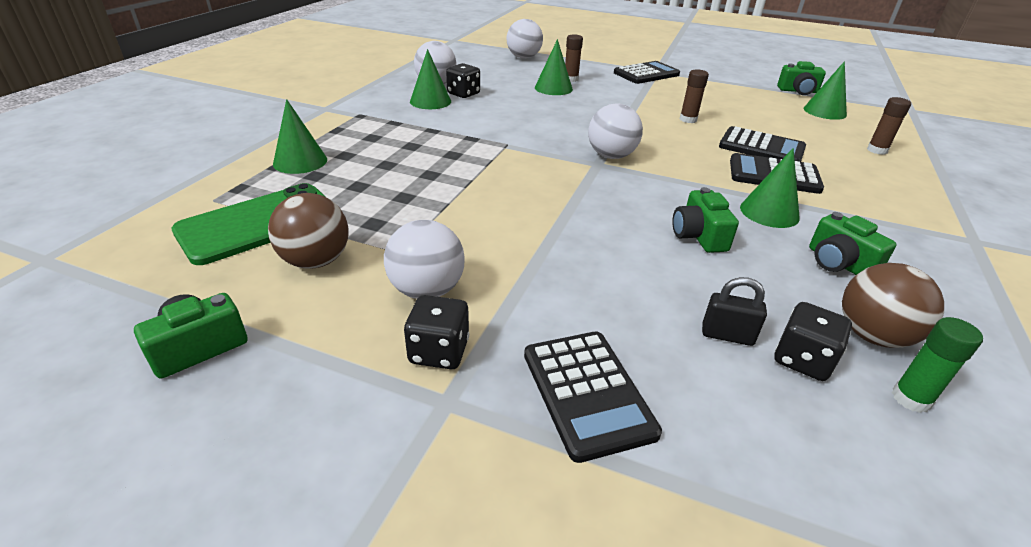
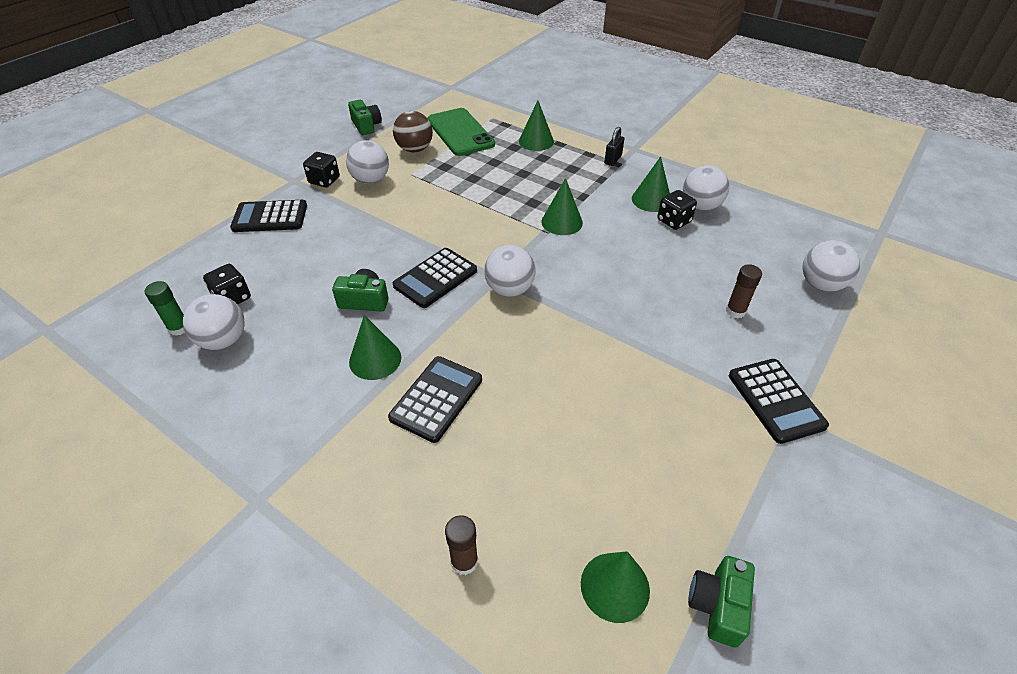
camera: 105 degrees right, 10 degrees up
(553, 88) = (698, 288): green cone -> green cone (562, 222)
(688, 119) = (593, 383): brown glue stick -> none
(727, 335) = (269, 275): black padlock -> black padlock (613, 160)
(761, 147) = (502, 422): black calculator -> black calculator (435, 278)
(839, 263) = (291, 367): green camera -> none
(872, 335) = (223, 340): brown ball -> white ball

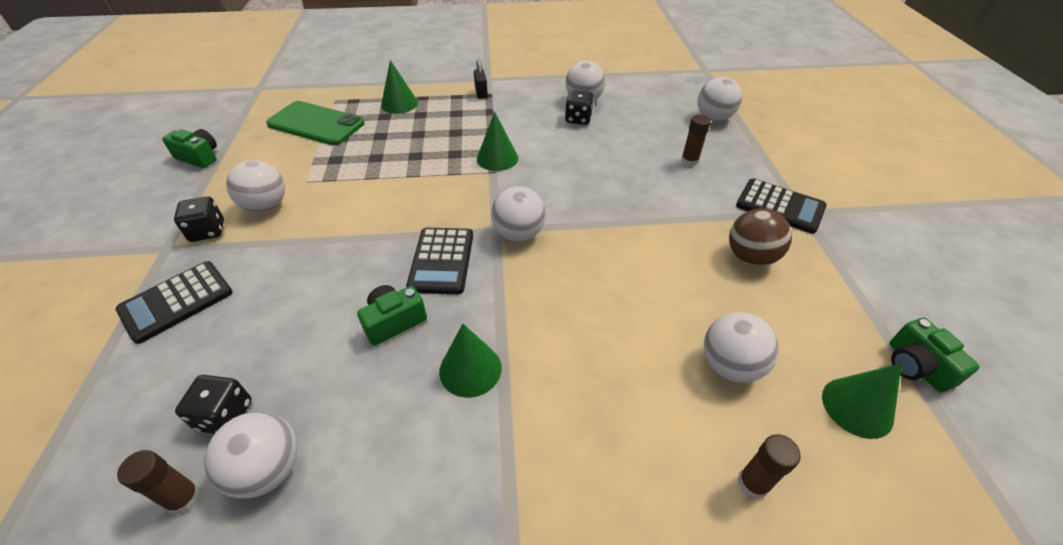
camera: 40 degrees left, 0 degrees up
(179, 328) = (184, 498): green glue stick -> brown glue stick
(415, 149) = (284, 157): brown ball -> brown ball (750, 257)
(436, 399) = (567, 364): black calculator -> none
(550, 482) = (730, 365): none -> white ball
(651, 200) = (545, 111): green cone -> none

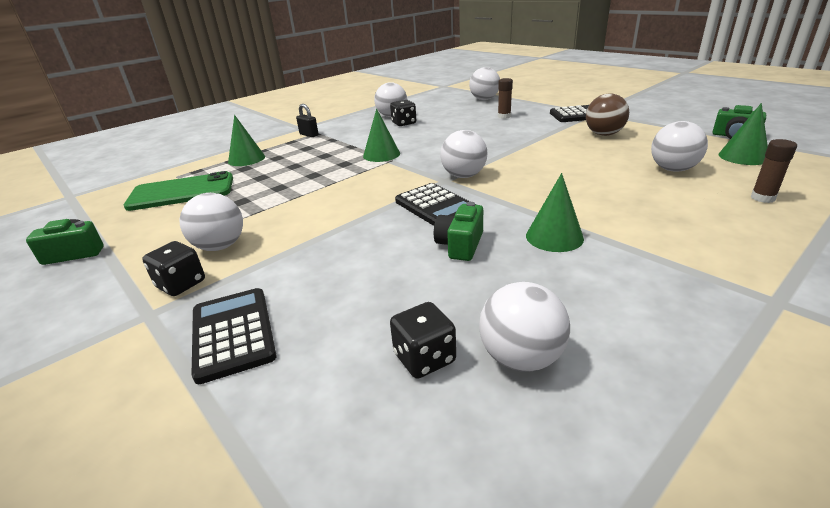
camera: 35 degrees left, 15 degrees down
(177, 301) = (233, 334): black calculator -> black calculator turned 150 degrees clockwise
(184, 498) = (487, 420): brown glue stick -> none

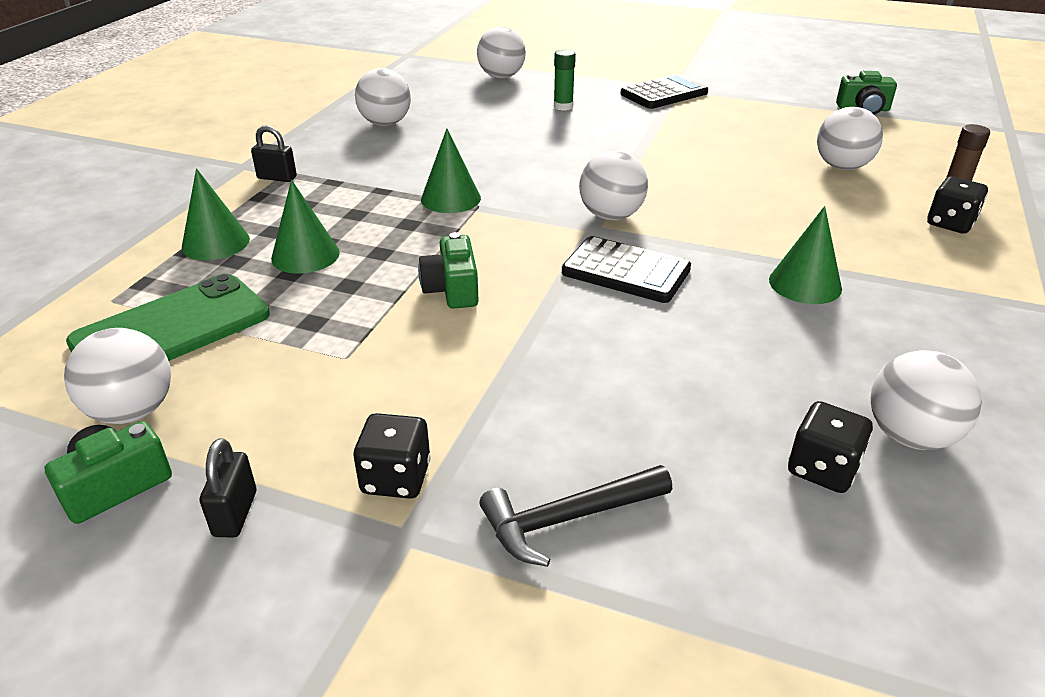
camera: 30 degrees left, 5 degrees up
(98, 279) = (235, 513): none -> black padlock
(220, 246) = (380, 405): white ball -> white ball (132, 411)
(233, 334) = (568, 518): black calculator -> black hammer
(404, 123) = (421, 135): black dice -> black dice (950, 223)
(460, 245) = (713, 320): green camera -> green camera (452, 289)
(504, 116) = (563, 106): brown glue stick -> green glue stick
(604, 134) = (721, 123): brown ball -> none
(743, 156) = (894, 138): green cone -> green cone (305, 255)

